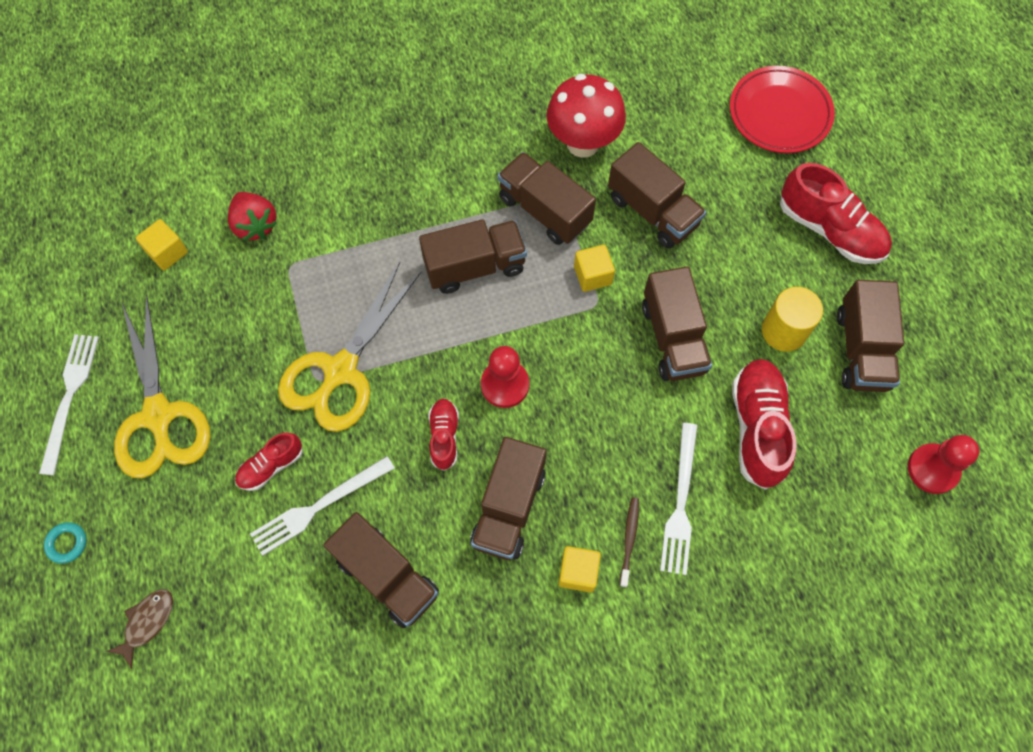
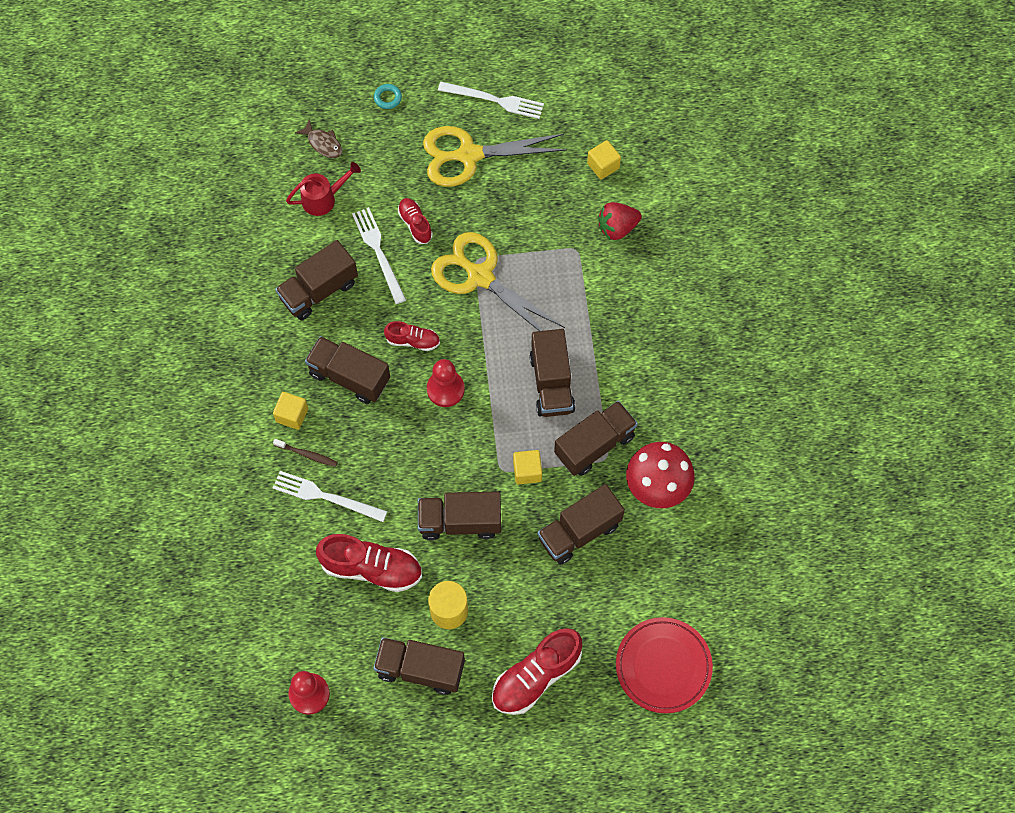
camera: 100 degrees right, 0 degrees up
(240, 601) = (324, 198): none -> red watering can

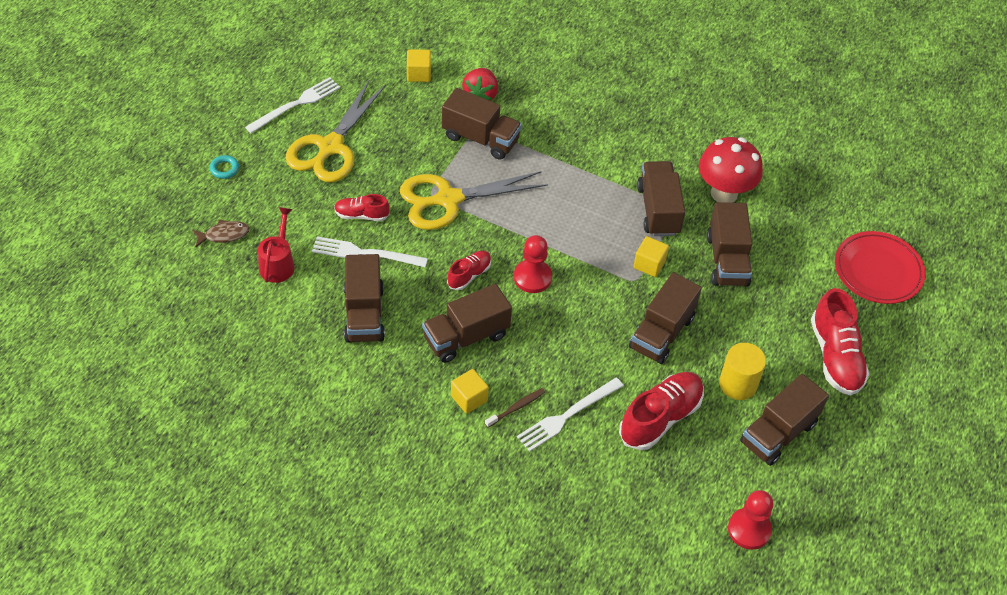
camera: 60 degrees left, 15 degrees down
(551, 383) = (583, 207): brown truck -> brown truck (480, 138)

